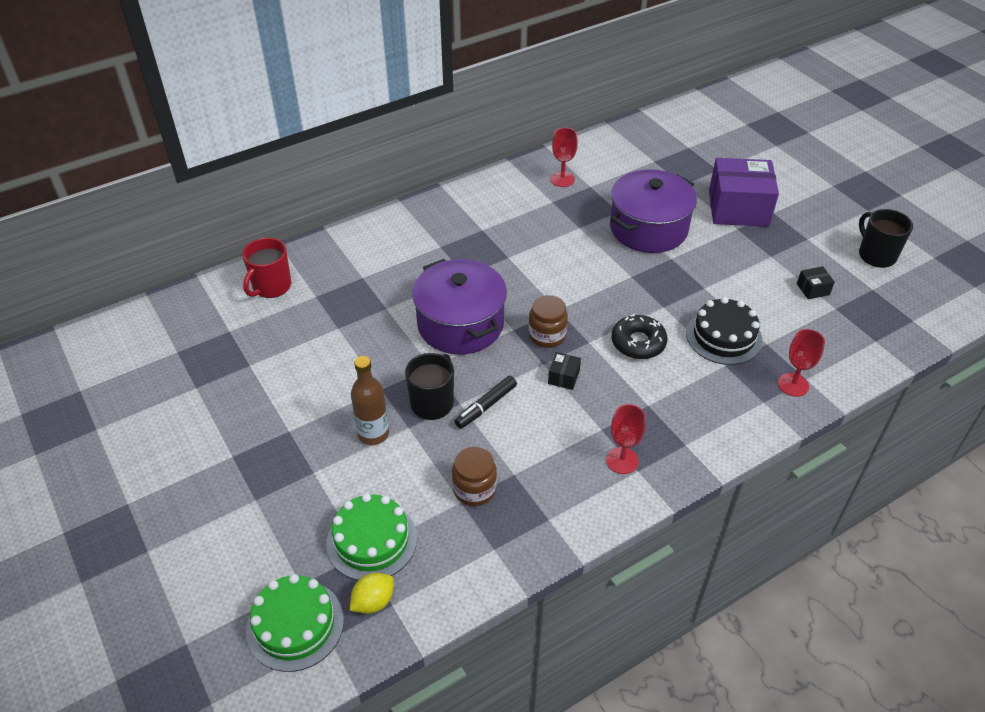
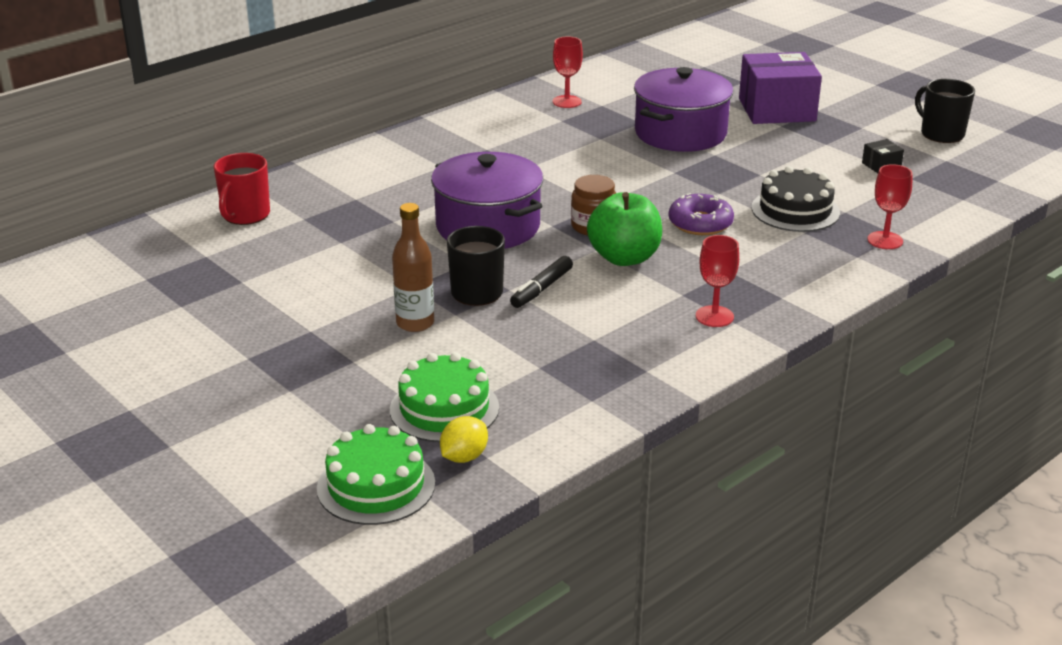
camera: 10 degrees left, 15 degrees down
(474, 489) = (552, 356): brown jar -> none
(563, 377) = (624, 258): black box -> green apple
(638, 343) = (700, 223): black donut -> purple donut

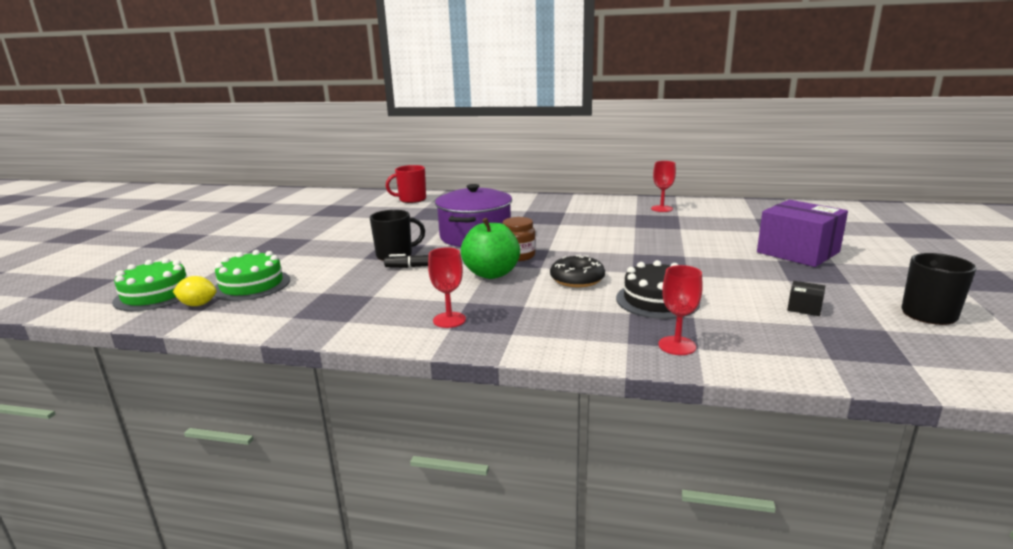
camera: 55 degrees right, 10 degrees down
(415, 323) = (342, 253): brown bottle -> none
(680, 133) = (691, 240): purple pot -> none
(700, 223) = (577, 279): purple donut -> black donut

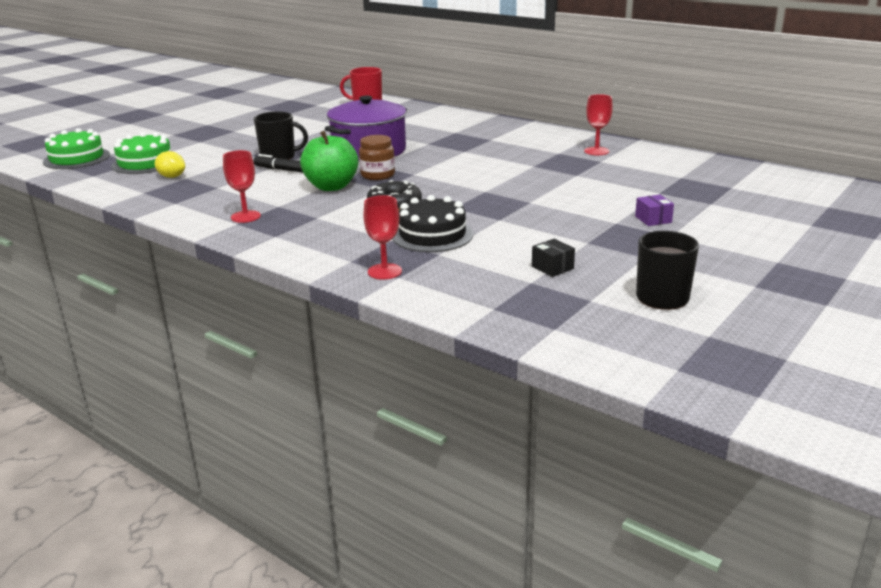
camera: 25 degrees right, 5 degrees up
(198, 304) = (95, 171): yellow lemon -> yellow lemon (172, 177)
(798, 252) = (653, 219): purple box -> purple box, size x0.40

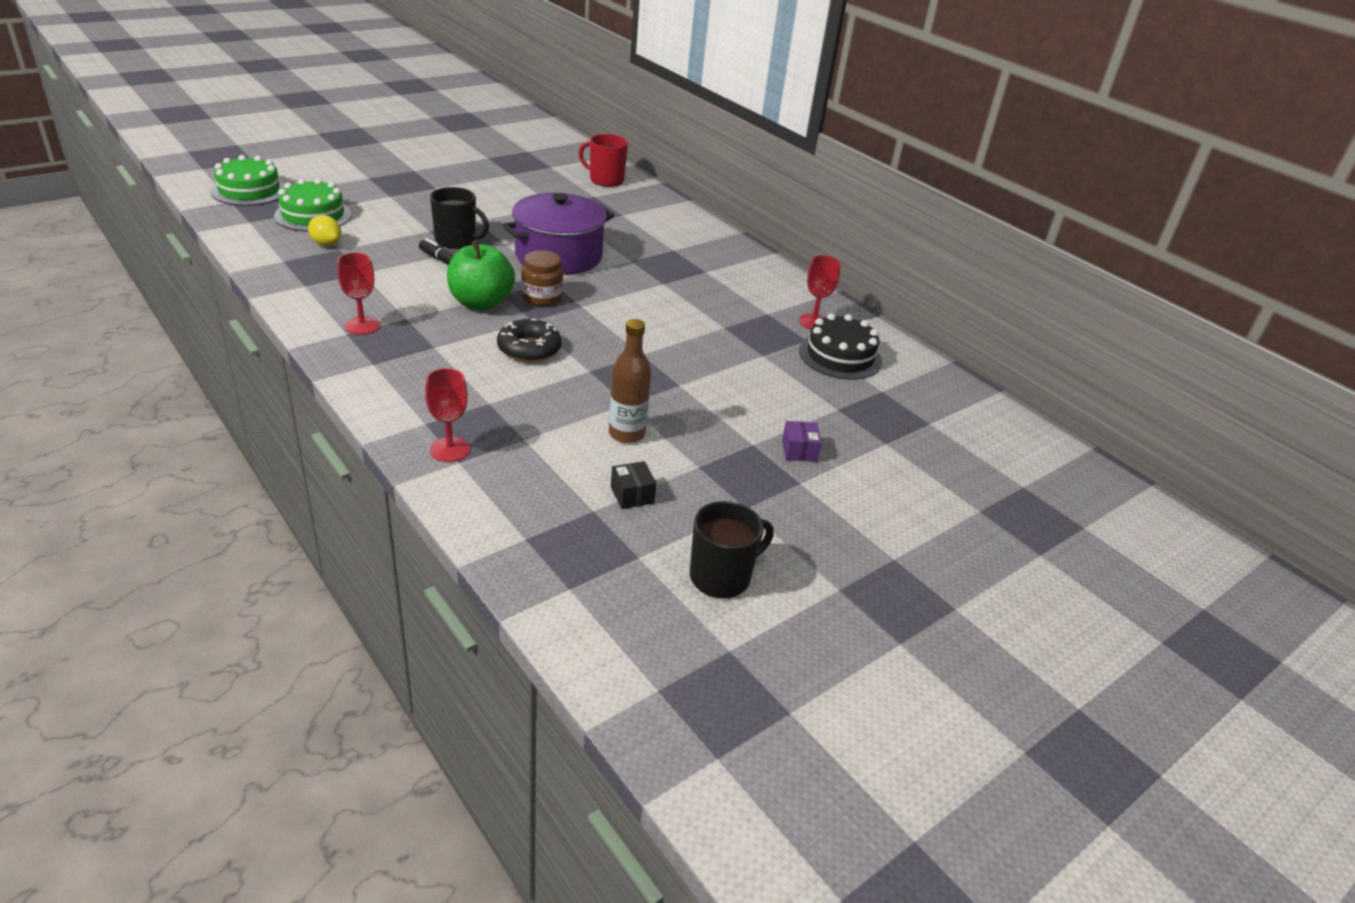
camera: 10 degrees right, 10 degrees up
(432, 235) = (537, 407): black cake -> black cake (840, 356)
(515, 235) = (626, 433): none -> brown bottle

